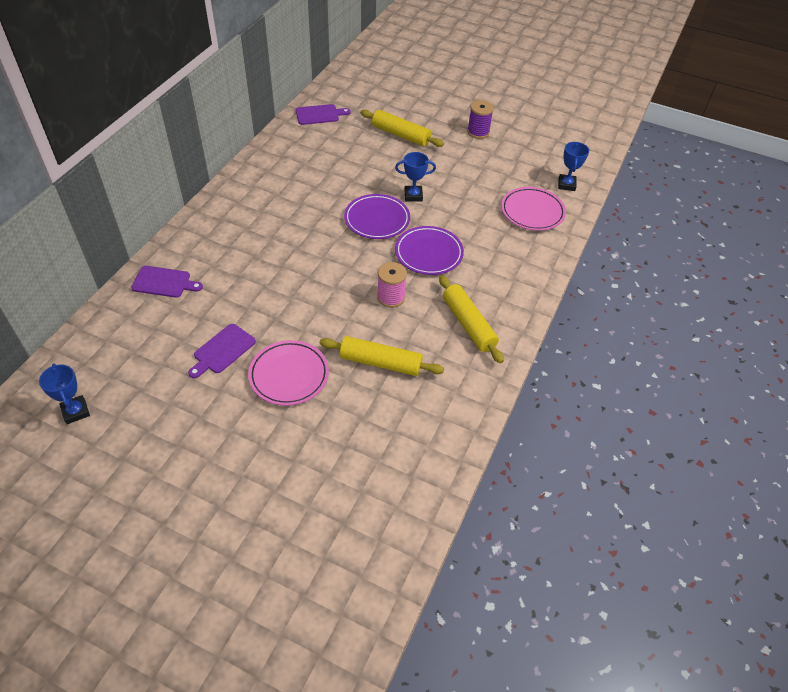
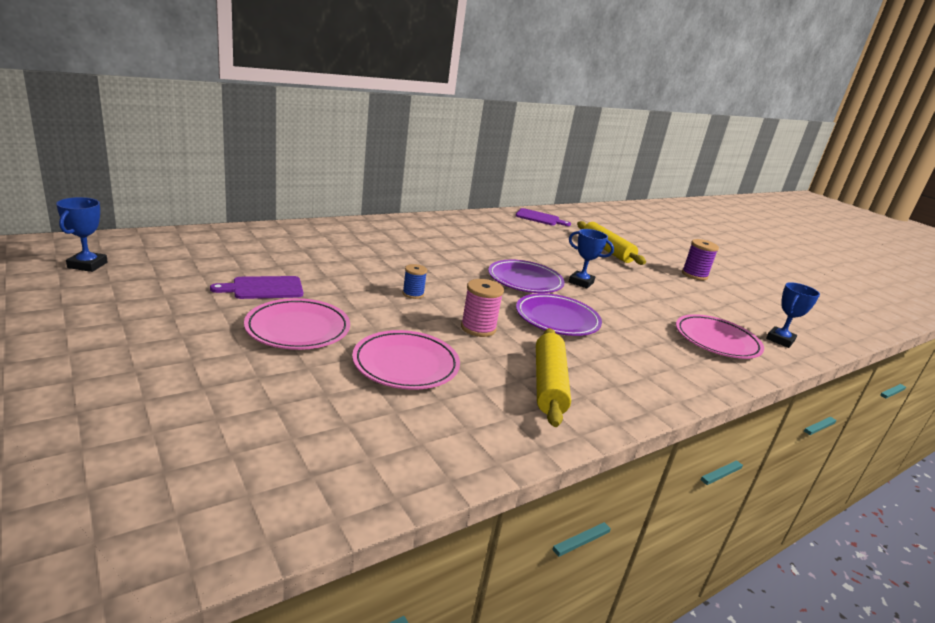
camera: 30 degrees right, 25 degrees down
(164, 282) = (281, 238): purple cutting board -> none
(321, 288) = (413, 294): none -> blue spool
(380, 363) = (406, 364): yellow rolling pin -> pink plate

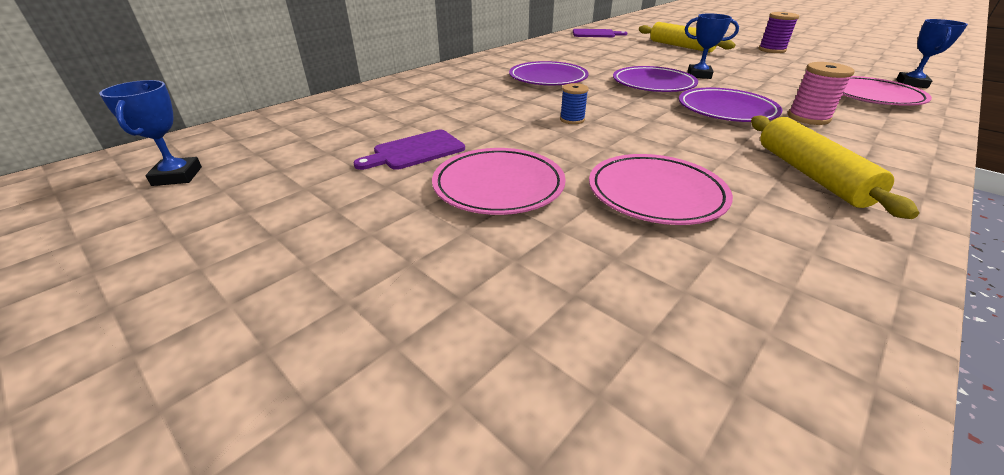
camera: 10 degrees left, 10 degrees up
(437, 253) = (548, 78): none -> purple plate
(478, 328) = (672, 136): pink spool -> pink spool (808, 118)

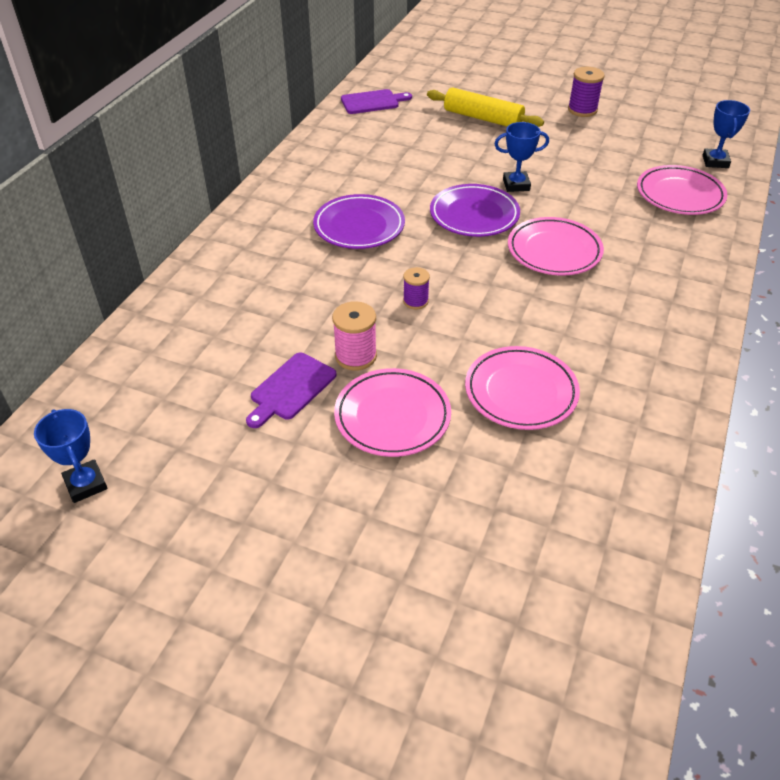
camera: 20 degrees left, 10 degrees up
(572, 119) = (415, 301): blue spool -> purple spool
(726, 110) = (554, 251): purple plate -> pink plate
(808, 118) = (626, 248): pink spool -> pink spool (355, 356)
(811, 174) = (633, 335): yellow rolling pin -> none

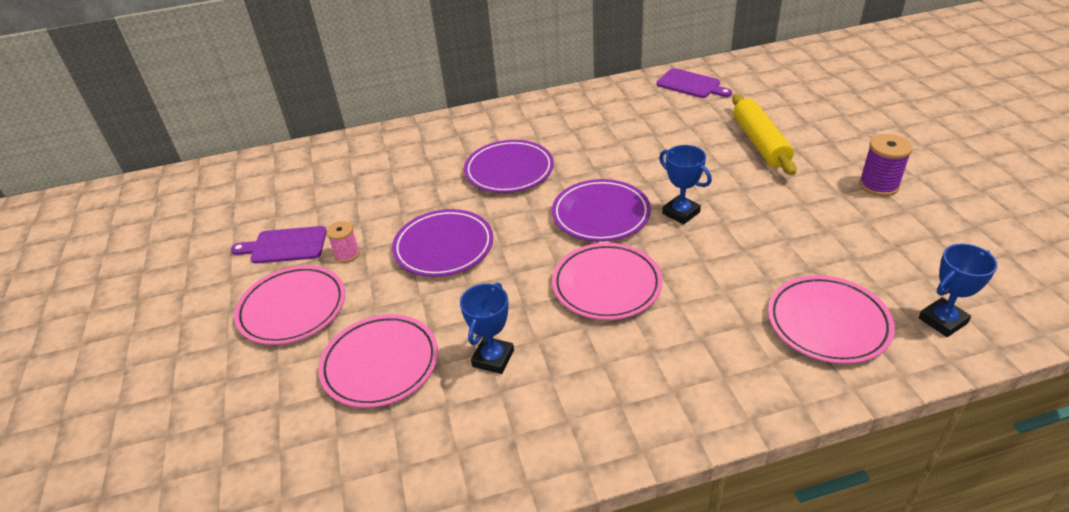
camera: 55 degrees right, 5 degrees down
(86, 484) = (136, 220): blue trophy -> blue trophy (493, 358)
(355, 356) = (347, 254): pink spool -> pink spool, size x0.65
(415, 301) = (444, 247): purple spool -> purple plate

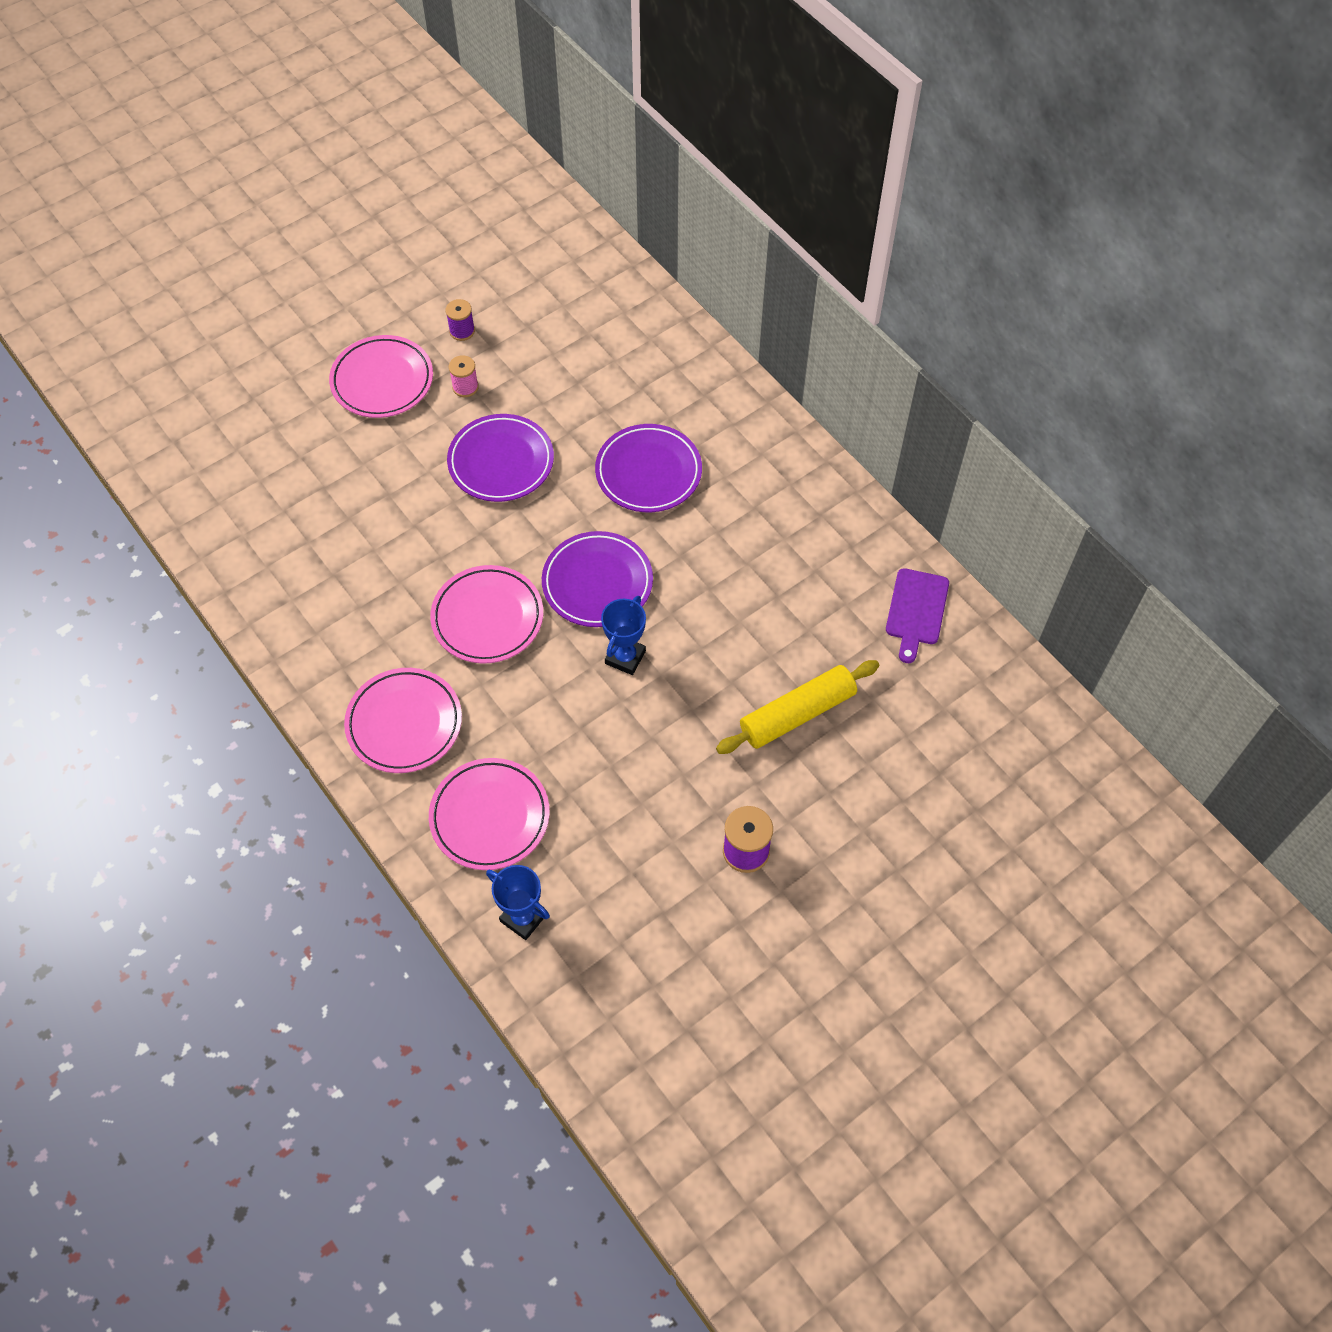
camera: 65 degrees right, 20 degrees up
(285, 245) = (462, 331): purple cutting board -> purple spool
(380, 364) = (338, 476): pink plate -> pink plate (404, 723)
(493, 358) = (367, 556): blue trophy -> none

